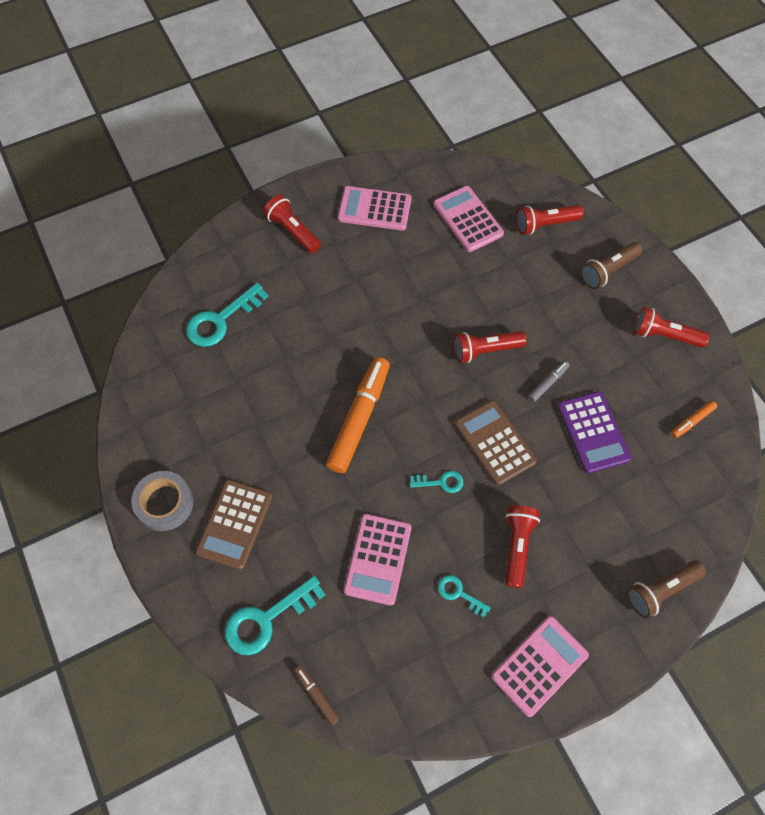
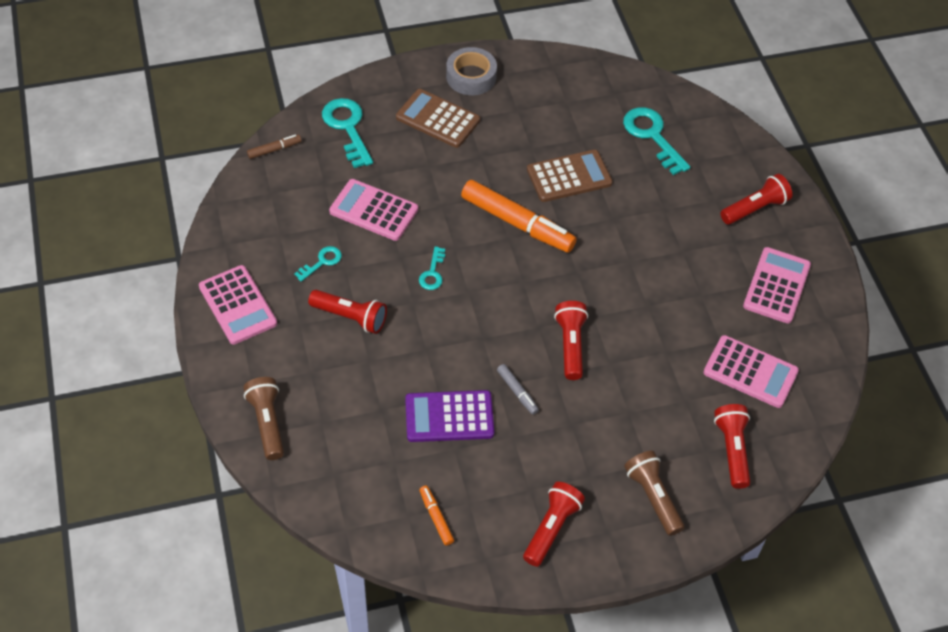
camera: 100 degrees right, 10 degrees down
(468, 219) = (750, 372): pink calculator -> pink calculator turned 45 degrees clockwise
(495, 442) = (461, 327): brown calculator -> brown calculator (569, 177)

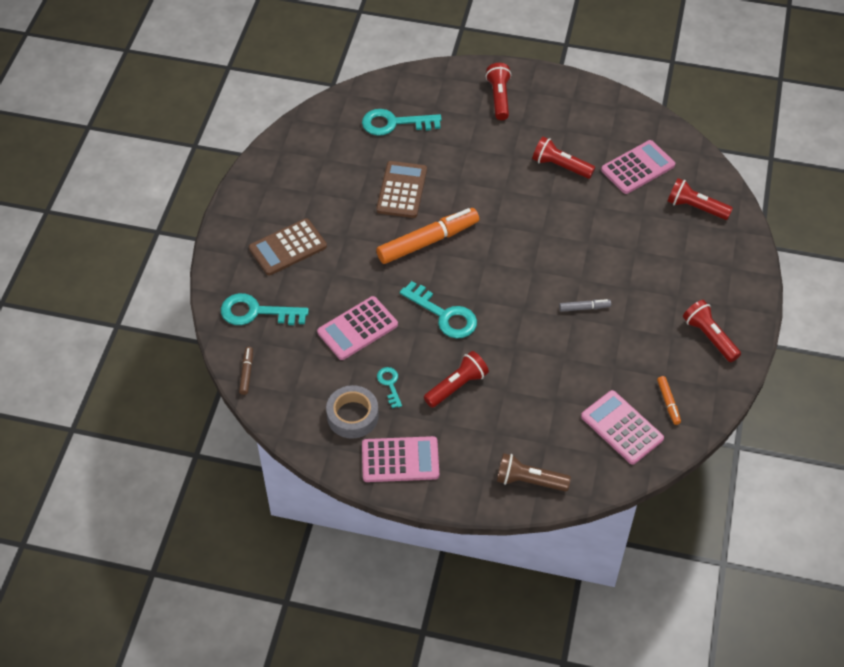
camera: 60 degrees left, 0 degrees up
(432, 273) = (444, 315): turquoise key -> turquoise key, size x1.86
(436, 518) = (668, 402): orange marker -> orange marker turned 105 degrees counterclockwise
(449, 416) = (584, 359): purple calculator -> none
(471, 77) = (257, 207): grey tape -> grey tape (352, 416)
(570, 345) = (560, 258): red flashlight -> red flashlight (560, 166)
(653, 497) = (711, 268): brown flashlight -> none
(777, 286) = (573, 119): pink calculator -> pink calculator (622, 427)

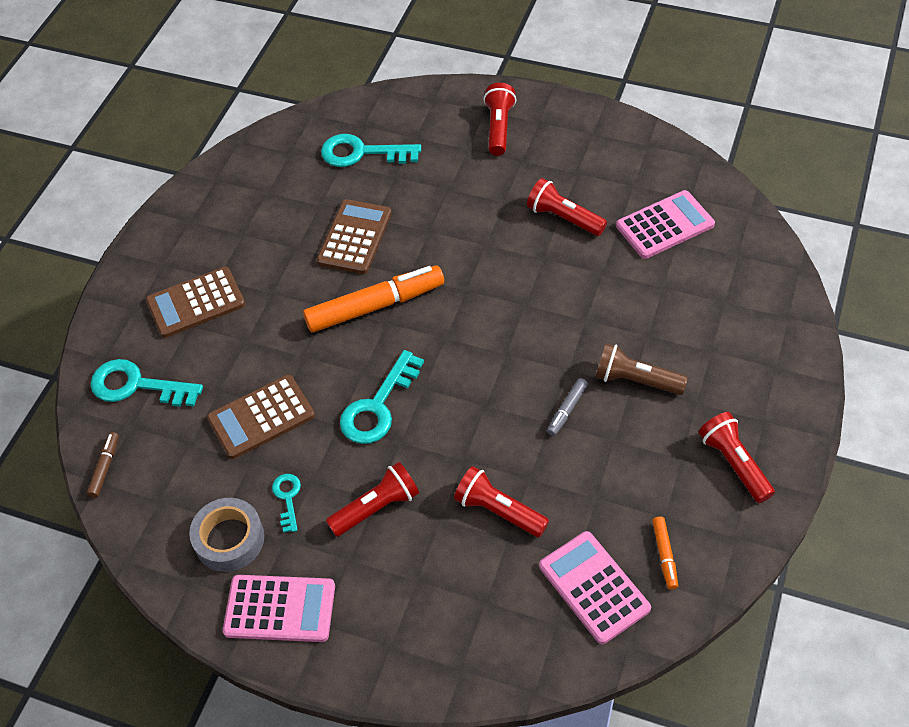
camera: 10 degrees right, 0 degrees up
(357, 328) = (261, 417): pink calculator -> brown calculator
(444, 315) = (378, 406): turquoise key -> turquoise key turned 75 degrees clockwise
(529, 481) = (451, 656): brown flashlight -> brown flashlight (635, 380)
(584, 308) = (567, 410): grey marker -> grey marker turned 120 degrees clockwise
(695, 207) = (735, 282): red flashlight -> red flashlight (498, 511)

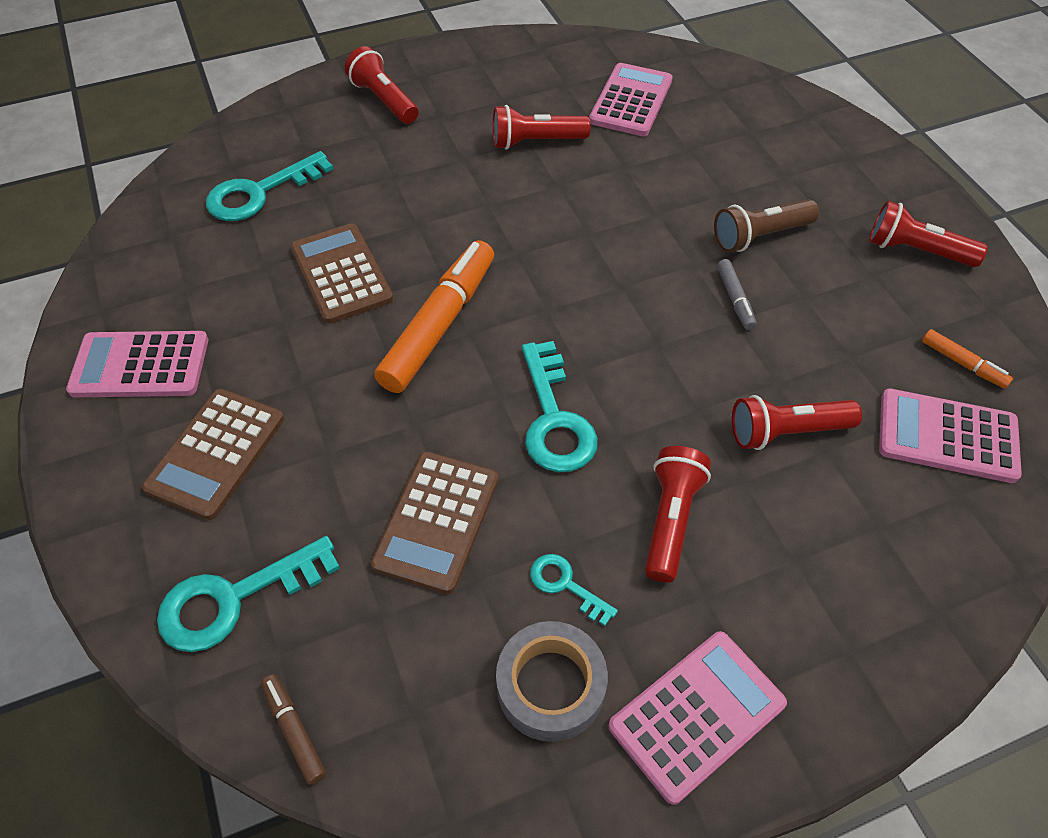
camera: 45 degrees left, 0 degrees up
(205, 226) = (140, 365): none -> pink calculator

